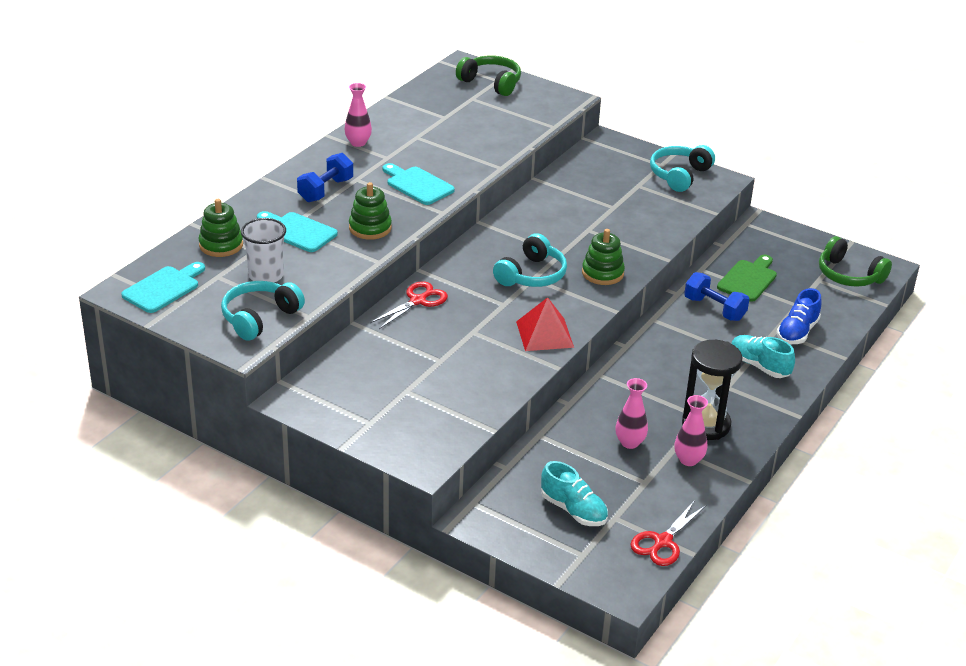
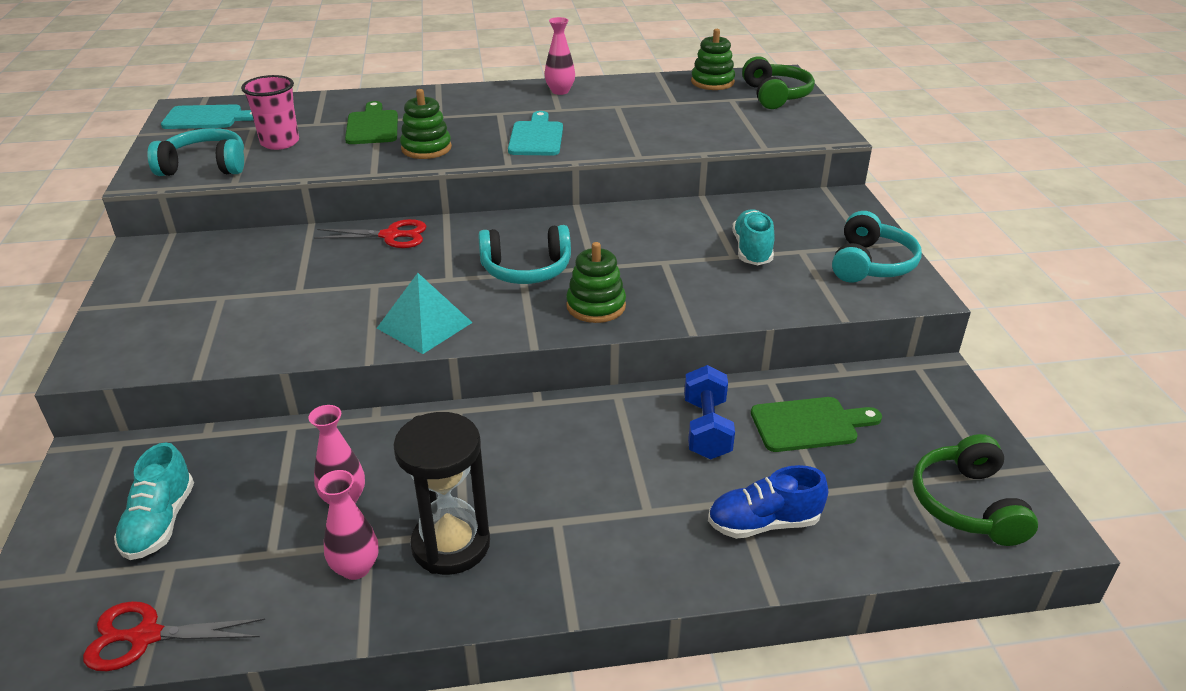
camera: 50 degrees right, 0 degrees up
(221, 245) = (305, 110): green stacking toy -> green stacking toy (712, 82)
(266, 276) = (280, 142): white cup -> pink cup
(297, 231) = (372, 126): turquoise cutting board -> green cutting board
(325, 190) = (459, 110): blue dumbbell -> none
(545, 334) = (424, 325): red pyramid -> turquoise pyramid
(679, 175) = (871, 264): turquoise headphones -> turquoise headphones turned 120 degrees clockwise
(759, 366) = (640, 527): turquoise shoe -> turquoise shoe (752, 250)

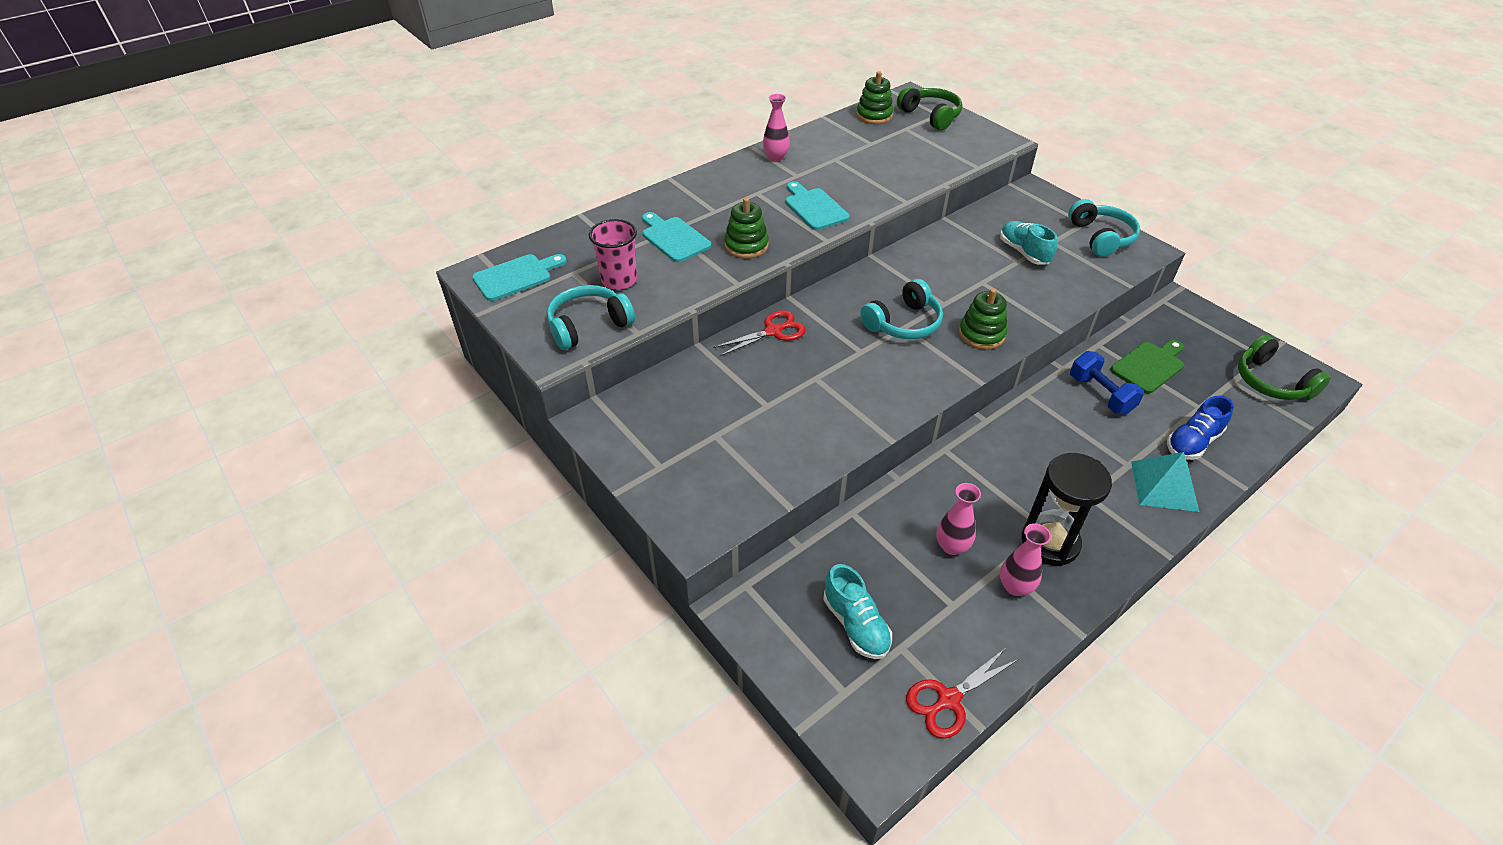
camera: 30 degrees left, 10 degrees up
(372, 126) = (674, 238): green cutting board -> turquoise cutting board
(424, 325) = (892, 396): turquoise pyramid -> turquoise pyramid (1164, 486)

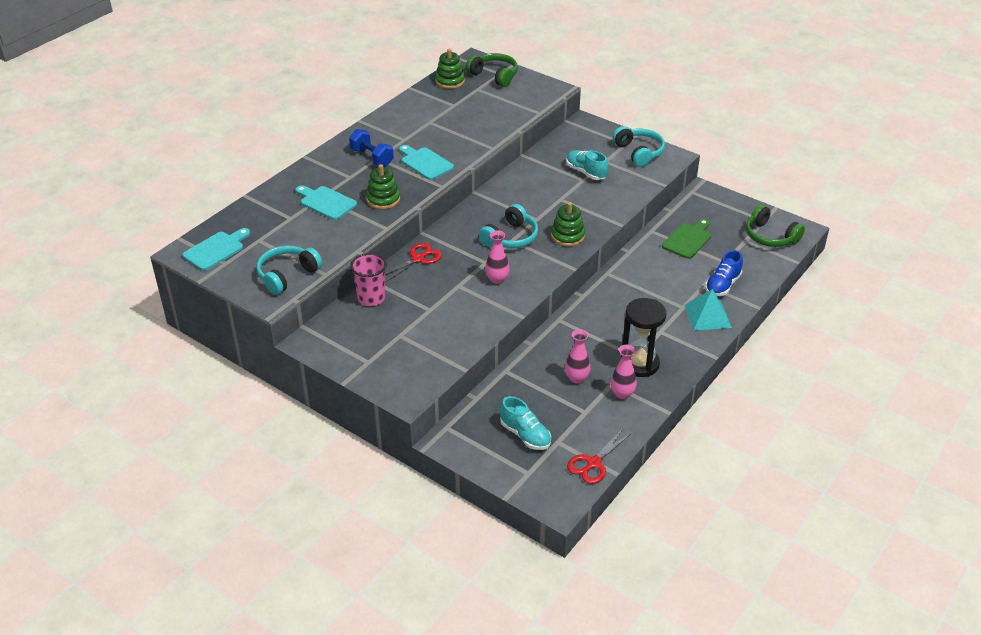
camera: 15 degrees left, 5 degrees down
(619, 280) = (296, 240): pink cup -> pink cup (371, 298)
(775, 157) = (382, 127): pink vase -> pink vase (497, 279)
(1100, 394) = (657, 265): blue dumbbell -> blue dumbbell (372, 157)

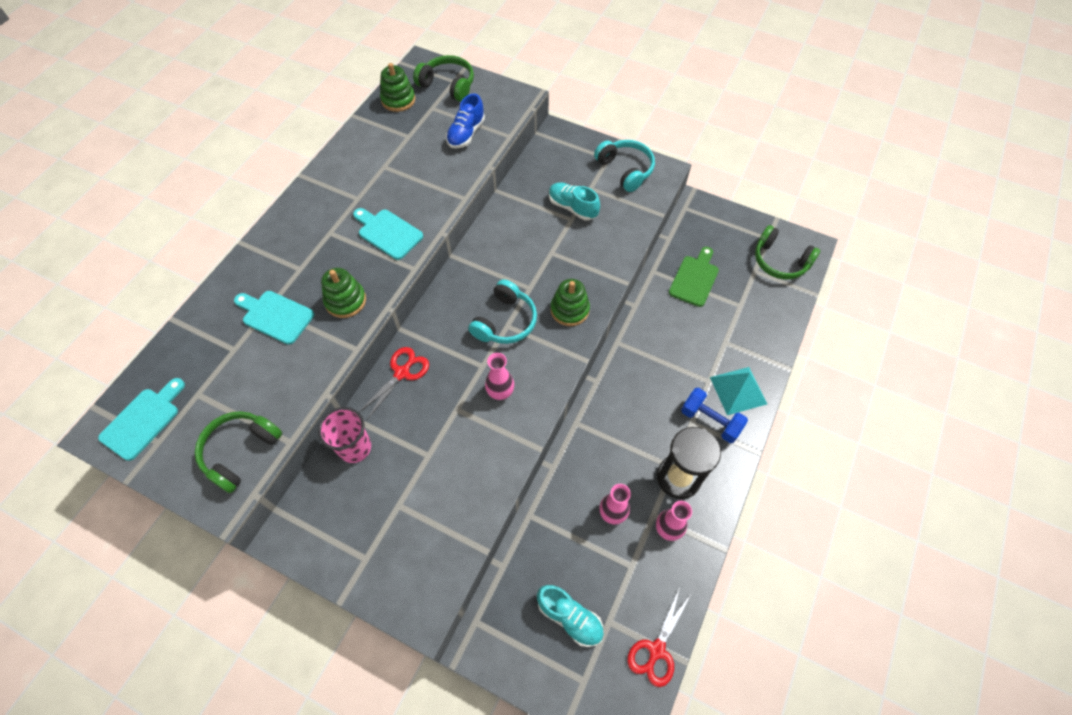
camera: 10 degrees left, 20 degrees up
(287, 275) = (240, 452): turquoise headphones -> green headphones
(372, 157) = (322, 233): blue dumbbell -> blue dumbbell (710, 421)
(722, 285) = (744, 341): blue shoe -> blue shoe (466, 134)

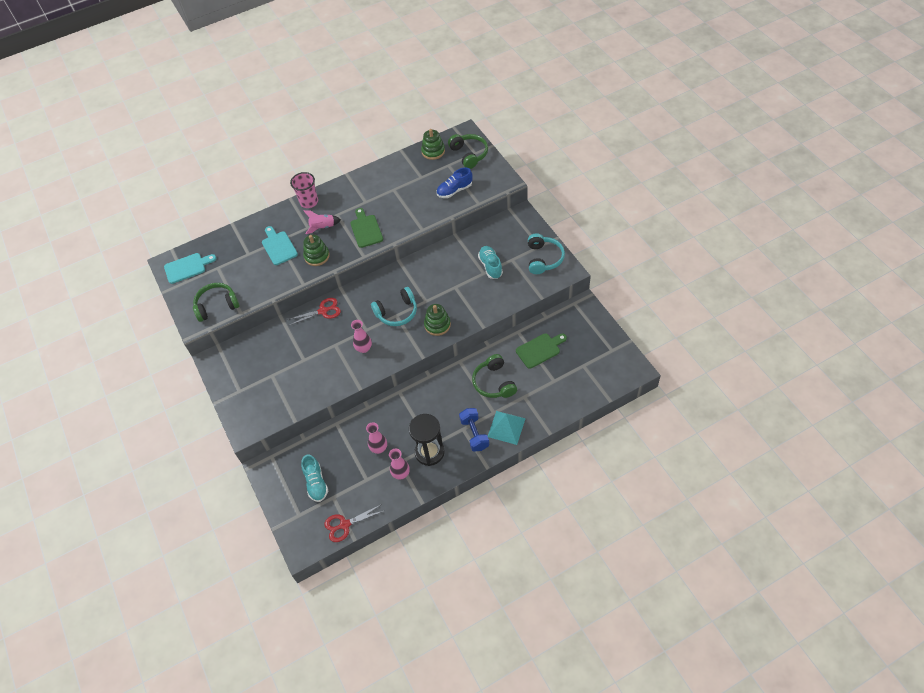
camera: 40 degrees right, 5 degrees down
(322, 258) = (323, 227): none -> pink rocket
(355, 447) = (273, 336): pink cup -> pink cup (309, 202)
(388, 233) = (366, 229): turquoise cutting board -> green cutting board
(780, 261) = (605, 368): green headphones -> green headphones (494, 382)

